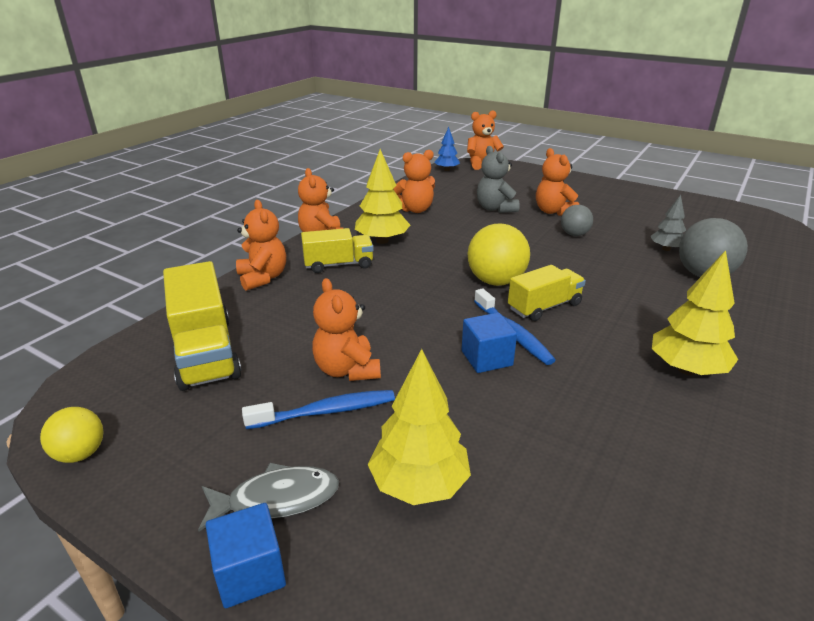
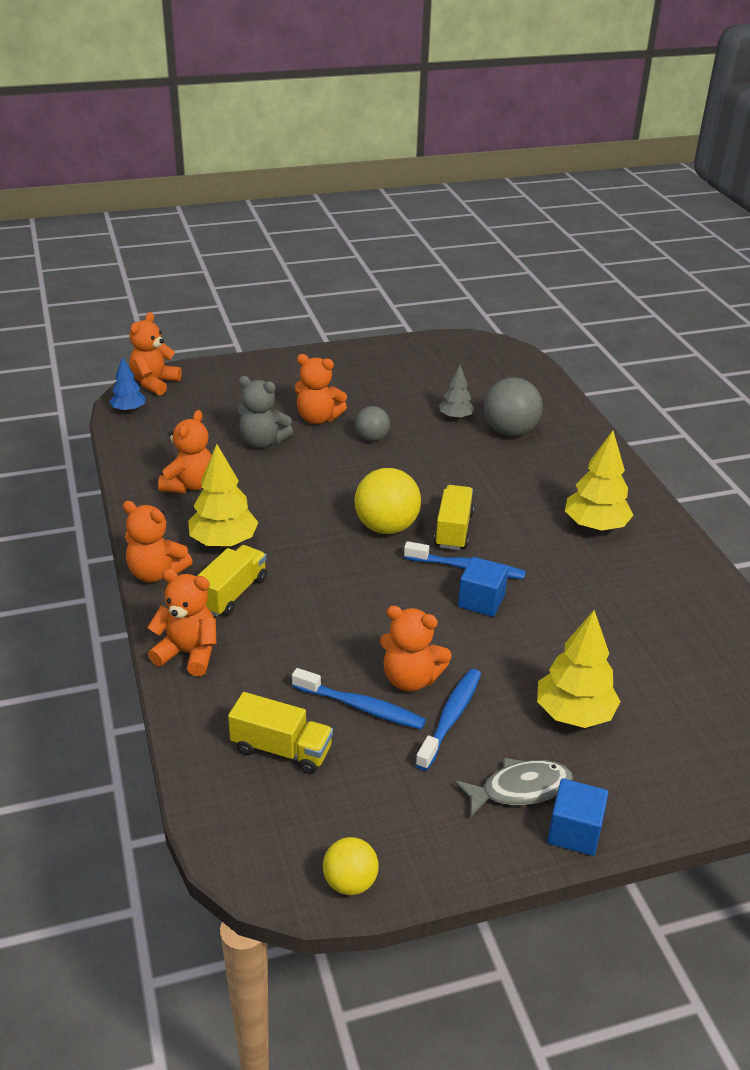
camera: 50 degrees left, 5 degrees up
(205, 352) = (281, 749): yellow truck -> yellow truck, size x0.64
(277, 499) = (520, 789): grey fish -> grey fish turned 45 degrees clockwise
(288, 363) = (361, 707): none -> blue toothbrush

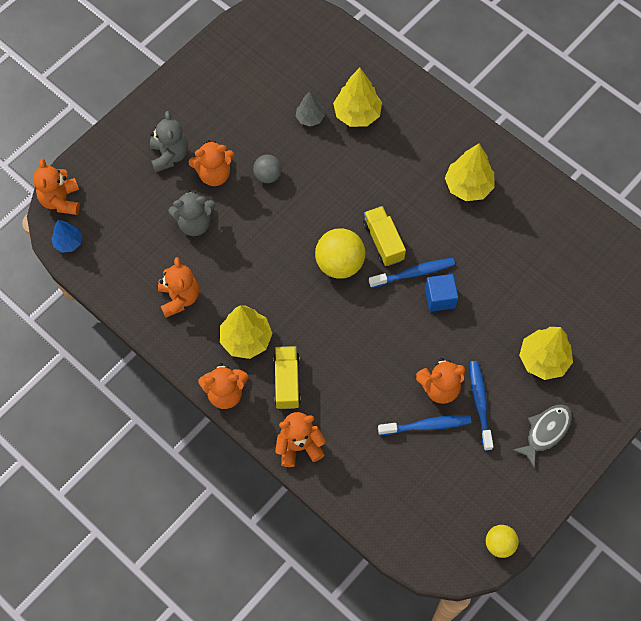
camera: 30 degrees left, 30 degrees up
(281, 749) = (405, 483): yellow truck -> none
(287, 392) = (170, 155): none -> grey teddy bear
(510, 431) = (357, 114): grey ball -> yellow tree
(574, 832) = (587, 443): blue cube -> none

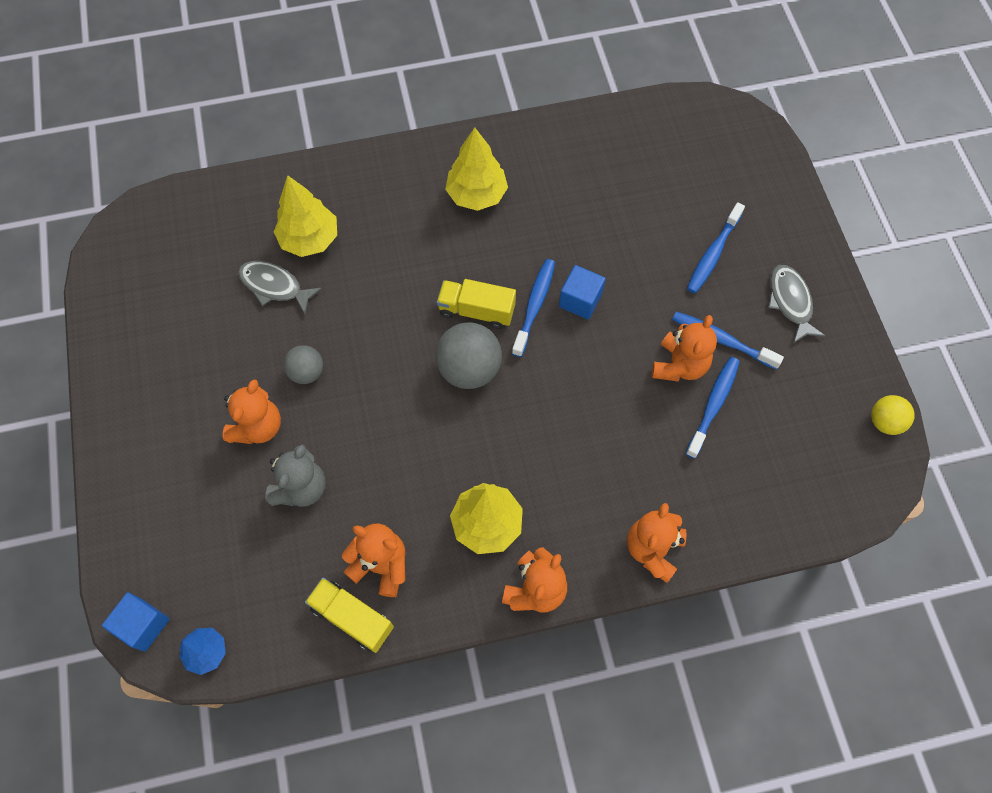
camera: 55 degrees left, 0 degrees up
(61, 200) = (143, 625): orange teddy bear -> blue cube
(170, 155) = (193, 460): grey teddy bear -> none
(287, 382) = (568, 513): yellow truck -> yellow truck (352, 618)
(310, 118) = (274, 286): grey tree -> grey fish
(339, 264) = (469, 369): yellow ball -> grey ball
(543, 360) = (713, 254): yellow tree -> blue toothbrush

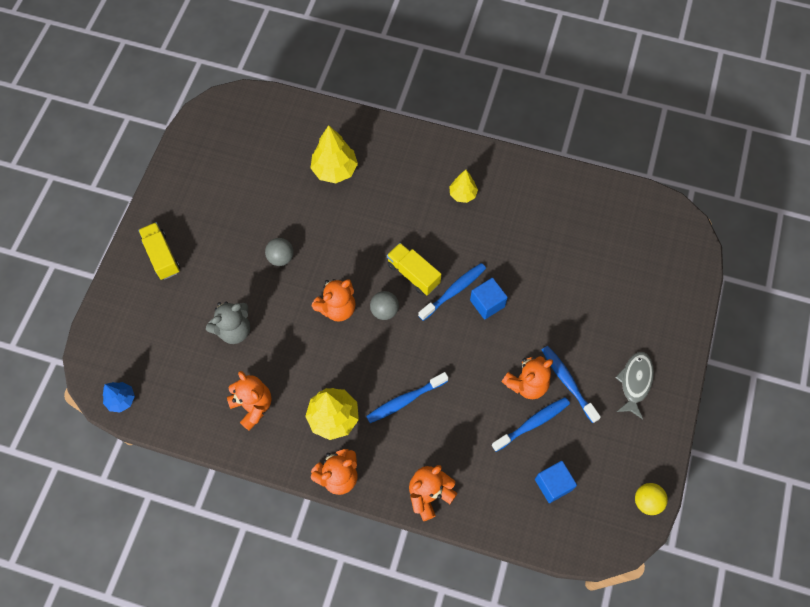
camera: 30 degrees right, 0 degrees up
(143, 625) = (95, 362): blue cube -> blue cube (553, 484)
(258, 427) = (231, 277): orange teddy bear -> orange teddy bear (337, 308)
(274, 286) = (294, 190): grey fish -> none
(352, 618) = (216, 428): yellow truck -> yellow truck (162, 256)
(469, 369) = (384, 311): grey ball -> grey ball, size x0.59
(476, 195) = (462, 194): yellow tree -> yellow tree, size x0.60
(713, 254) = (601, 319): blue toothbrush -> blue toothbrush (405, 400)

